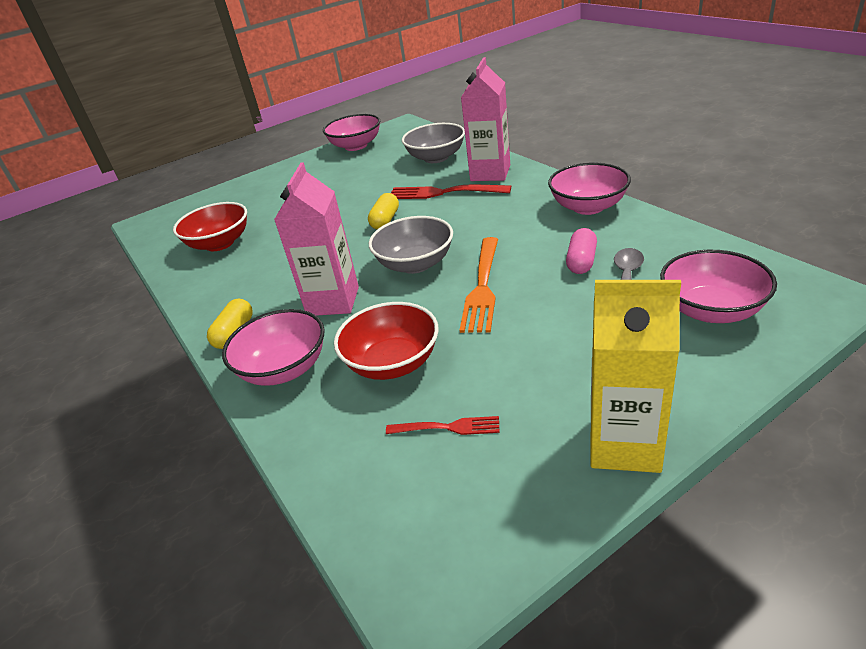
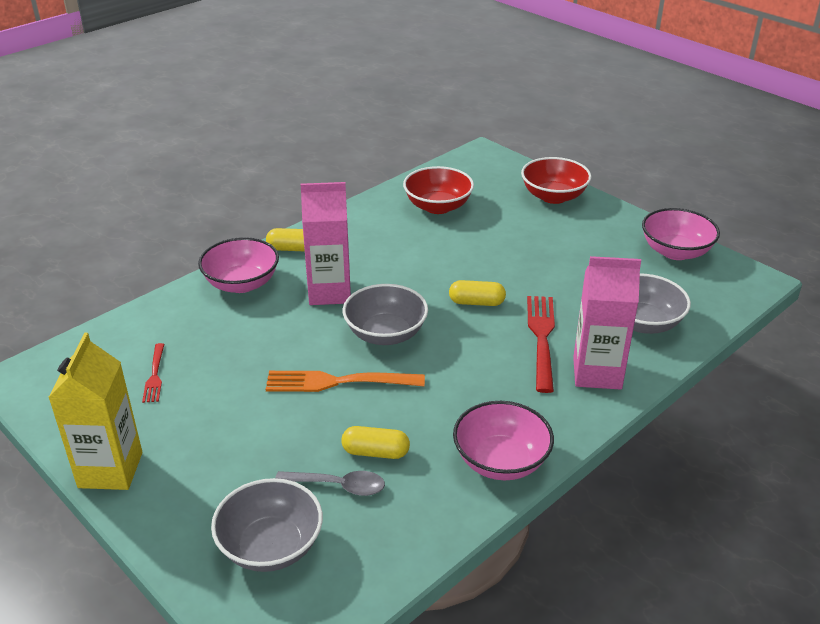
camera: 75 degrees right, 0 degrees up
(392, 363) = (236, 338): red bowl -> red bowl (553, 196)
(581, 261) = (375, 452): pink capsule -> yellow capsule
(711, 310) = (271, 546): pink bowl -> grey bowl

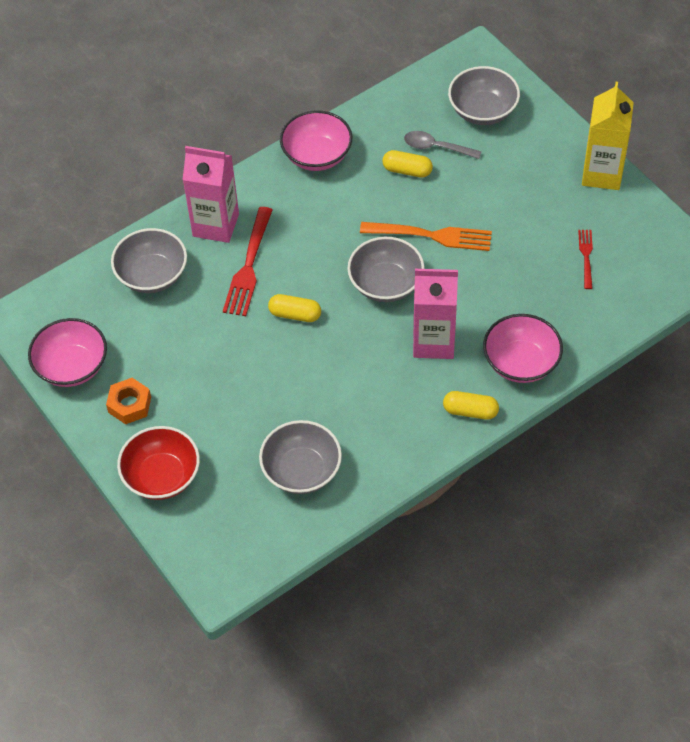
camera: 170 degrees left, 20 degrees up
(438, 206) = (301, 470): red bowl -> grey bowl
(606, 232) = (129, 405): none -> orange nut

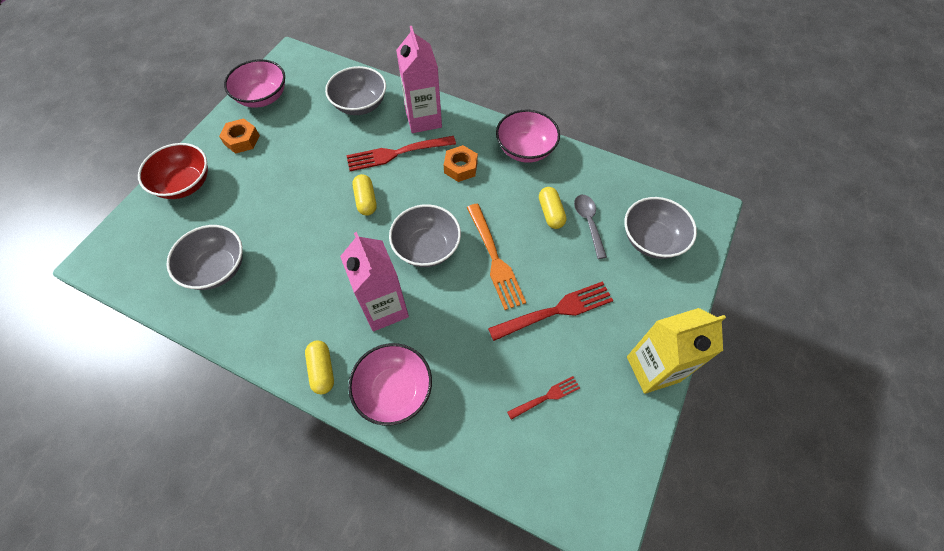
camera: 60 degrees right, 5 degrees up
(304, 218) = (460, 167): none -> orange nut
(512, 214) = (555, 311): none -> red fork

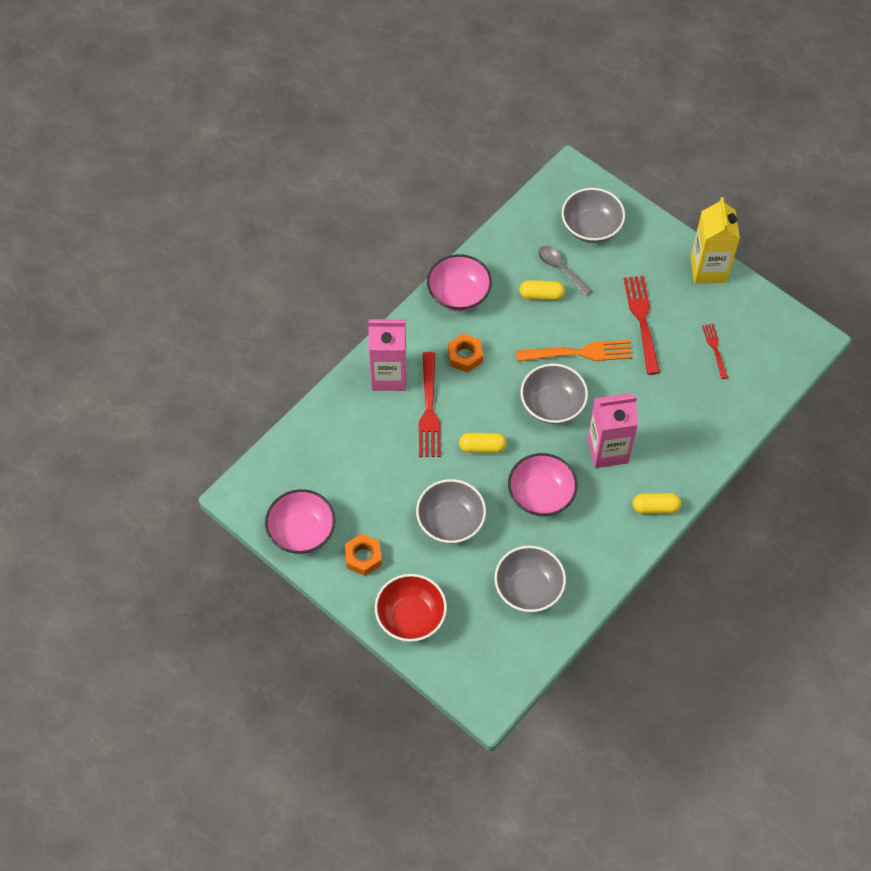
camera: 75 degrees left, 0 degrees up
(360, 104) = (347, 433): grey bowl -> grey bowl (450, 521)
(394, 390) = (686, 455): pink bowl -> pink bowl (541, 495)
(588, 223) = (560, 269): grey spoon -> grey spoon turned 45 degrees clockwise

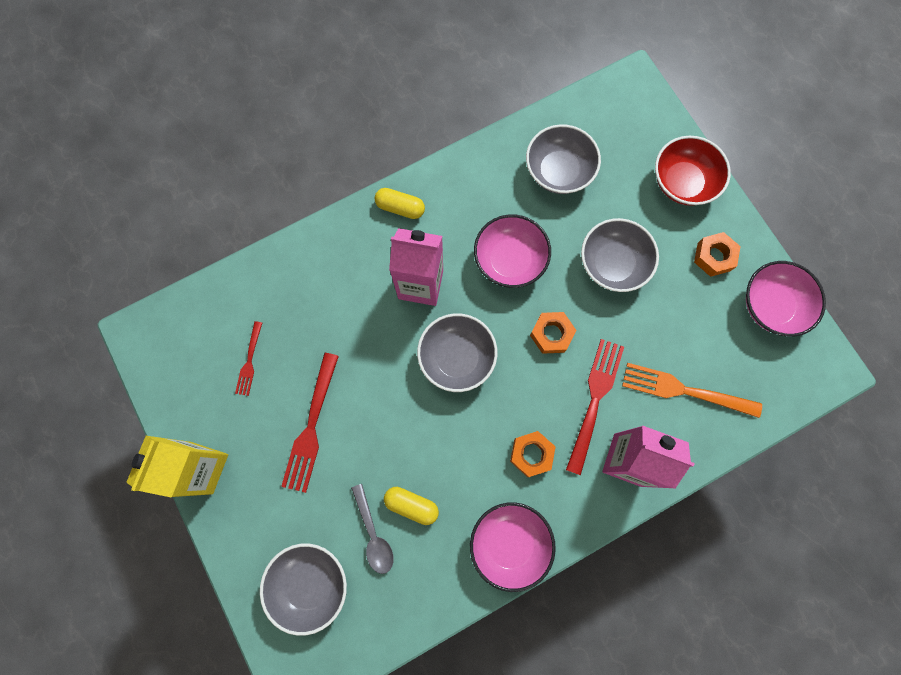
camera: 160 degrees left, 15 degrees up
(482, 447) = (551, 334): yellow capsule -> orange nut
(579, 353) = (400, 411): orange fork -> orange fork (684, 390)

